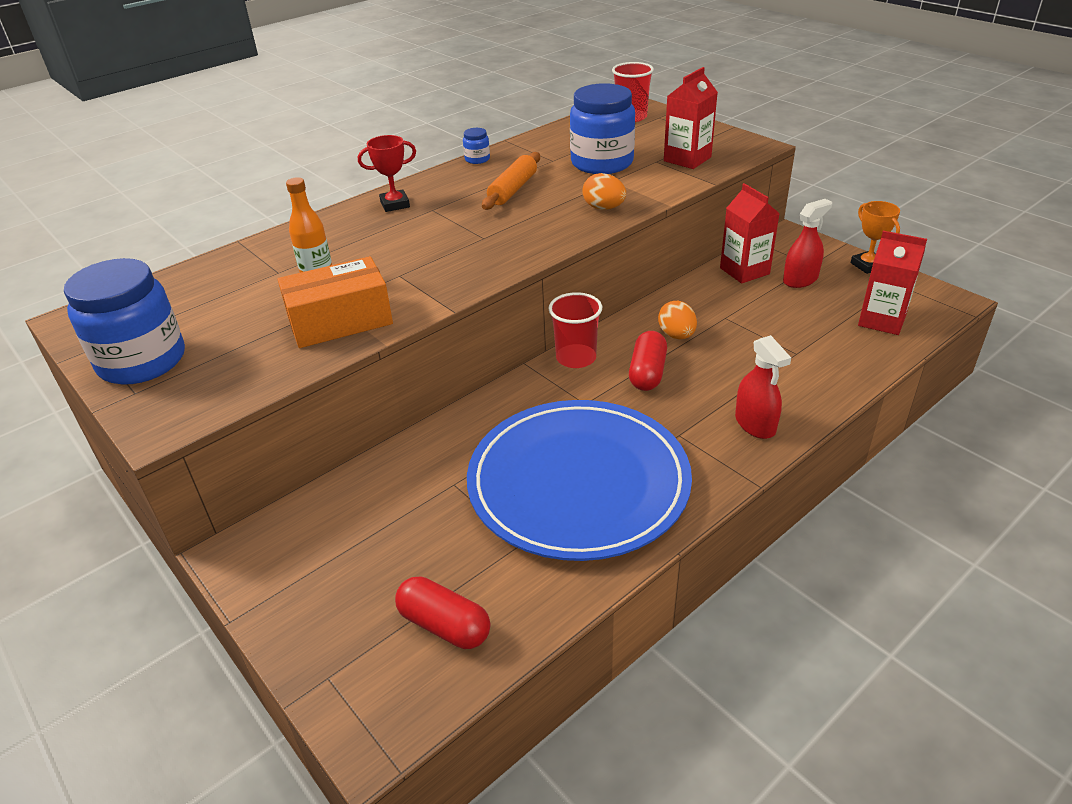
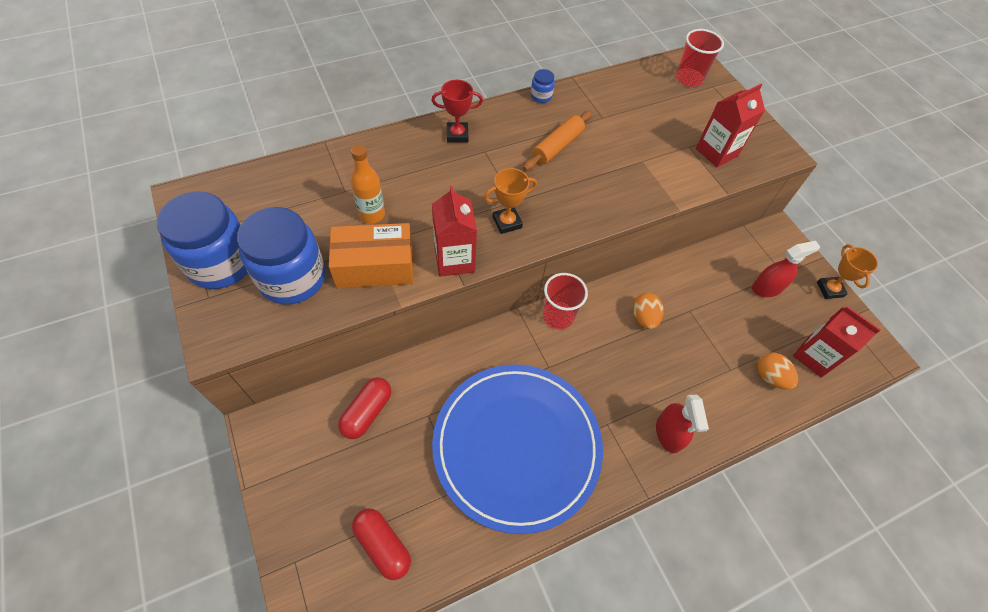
camera: 10 degrees right, 20 degrees up
(482, 254) = (507, 222): none -> orange trophy
(602, 163) = (642, 134): blue jar -> blue jar (292, 278)
(604, 208) = (623, 195): orange egg -> orange egg (770, 377)
(647, 373) = (606, 351): red capsule -> red capsule (367, 412)
(744, 271) = (725, 263): red carton -> red carton (454, 260)

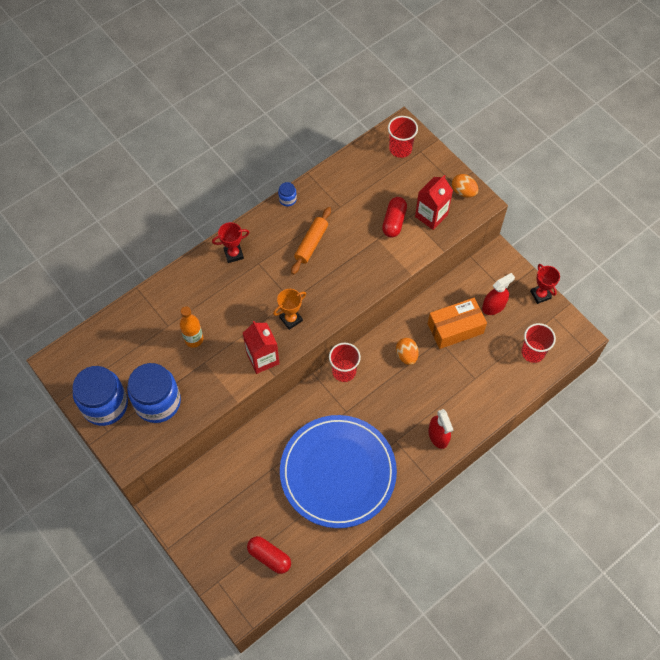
camera: 10 degrees left, 5 degrees up
(367, 412) = (230, 477): red capsule -> red capsule (394, 222)
(375, 266) = (210, 378): orange box -> orange box (455, 328)
(770, 377) = (502, 376): orange egg -> orange egg (463, 192)
(814, 356) = (533, 352): red carton -> red cup
(829, 289) = (540, 295): orange trophy -> red trophy

